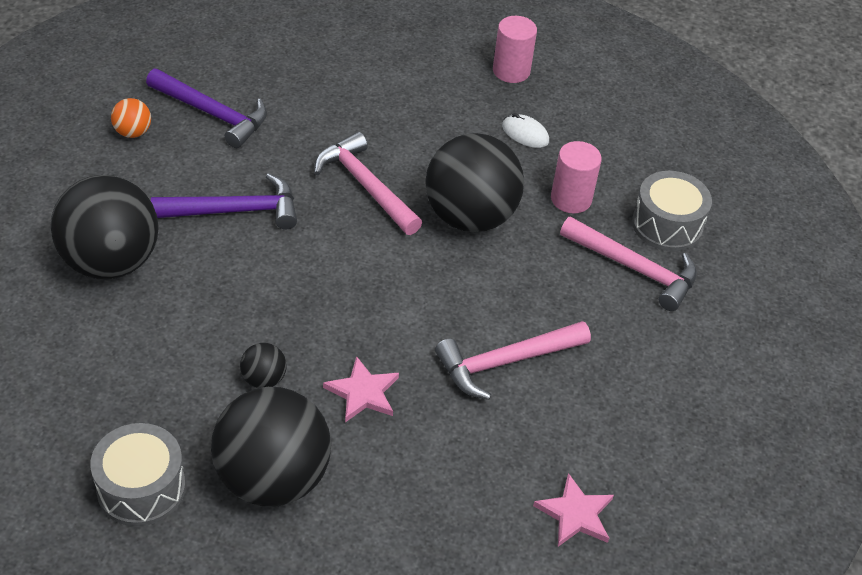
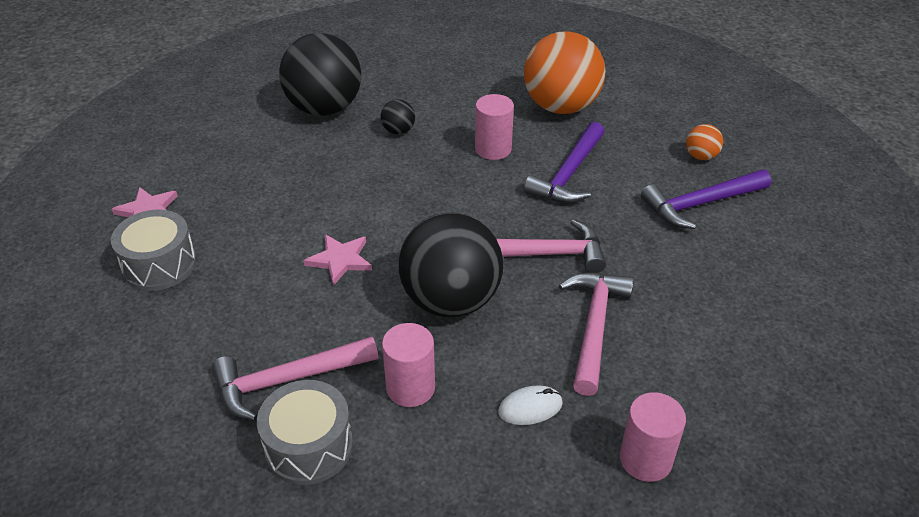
camera: 130 degrees right, 5 degrees down
(111, 262) = (561, 107): black ball -> orange ball
(141, 488) = (371, 67): grey drum -> grey drum (159, 265)
(236, 283) = (493, 149): none -> pink cylinder
(363, 392) = (343, 165): pink star -> pink star (340, 260)
(506, 362) = (289, 242): pink hammer -> pink hammer (594, 327)

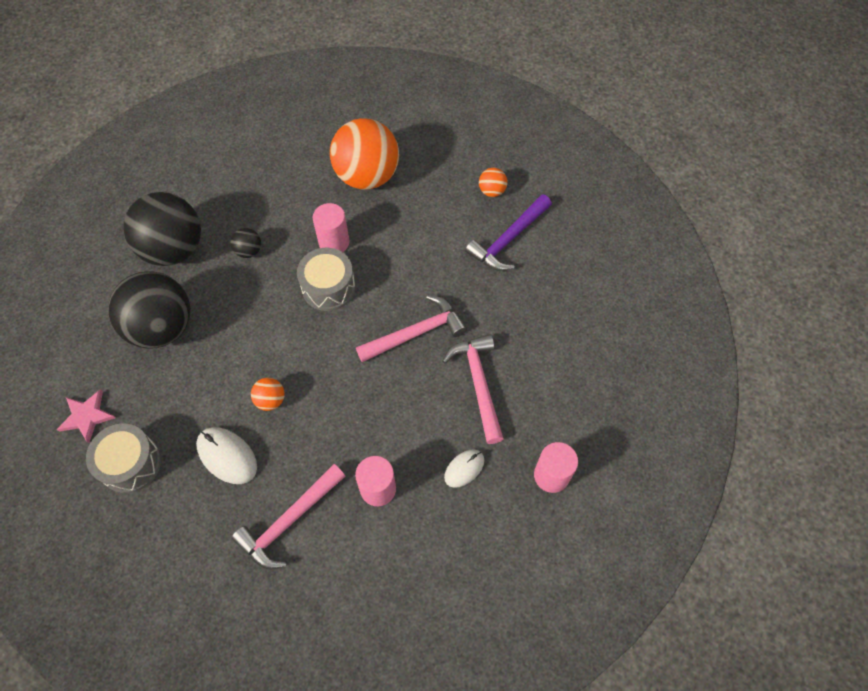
camera: 25 degrees left, 20 degrees up
(261, 294) = (227, 456): none -> white mouse
(309, 446) = (333, 566): grey drum -> grey drum (328, 287)
(340, 260) = (270, 400): pink star -> orange ball
(451, 301) = (370, 403): black ball -> black ball (162, 327)
(569, 174) = (403, 246): purple hammer -> none

